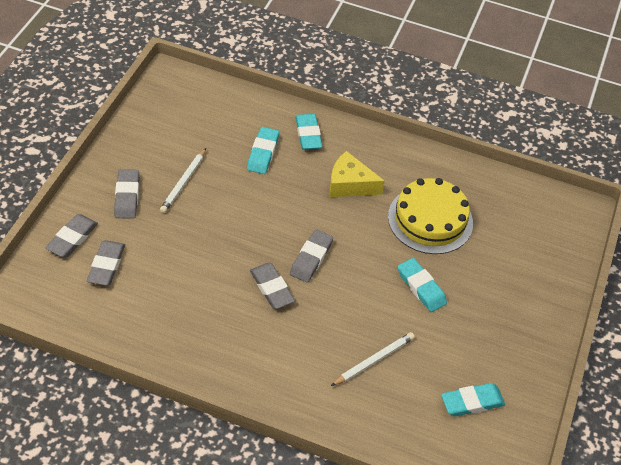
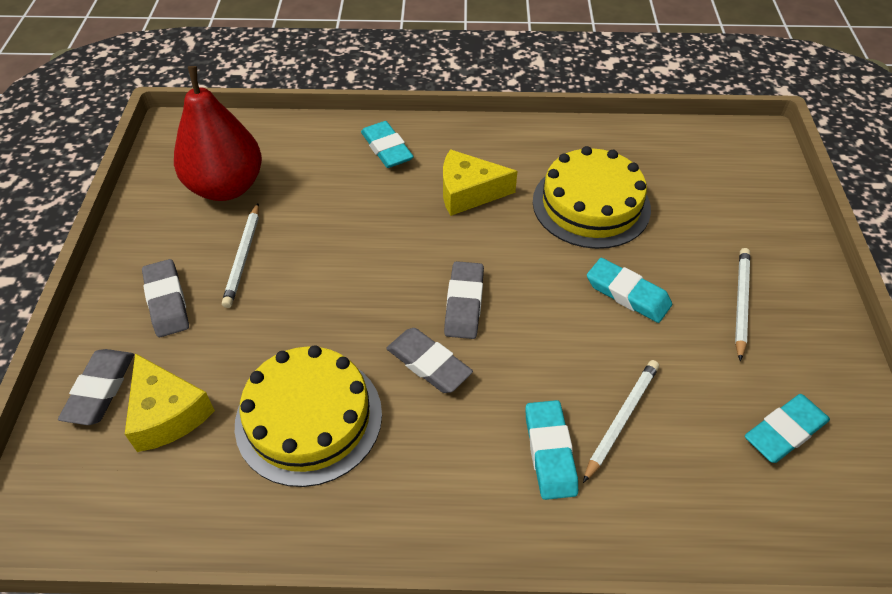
camera: 15 degrees left, 0 degrees up
(106, 265) = (167, 413): grey eraser -> yellow cheese
(187, 295) = (309, 418): none -> yellow cake
(189, 129) = (226, 187): none -> red pear
(263, 153) = (338, 188): turquoise eraser -> turquoise eraser (550, 452)
(494, 318) = (741, 303): none -> white pencil

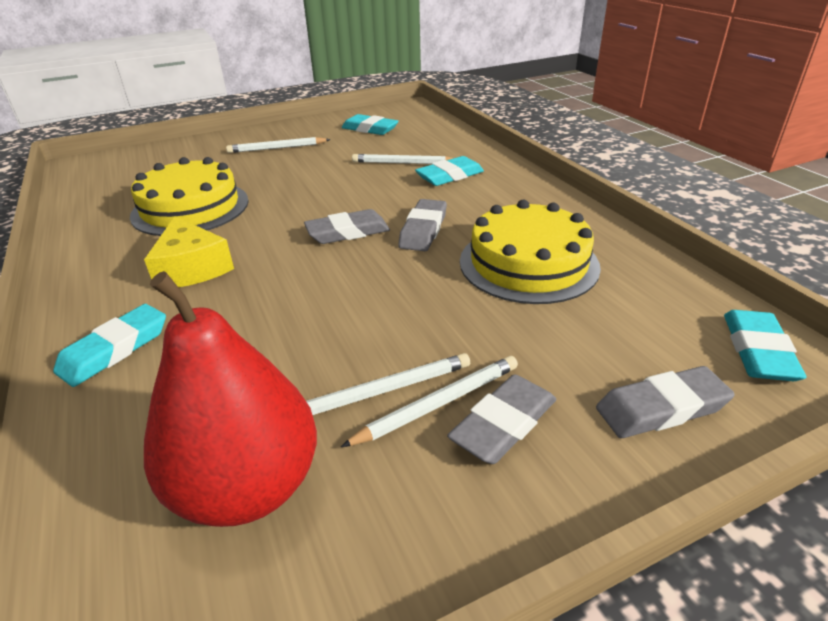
camera: 115 degrees left, 15 degrees down
(167, 413) = (619, 341): yellow cheese -> none
(209, 278) = (438, 404): none -> white pencil
(627, 294) = (292, 178): turquoise eraser -> turquoise eraser (758, 351)

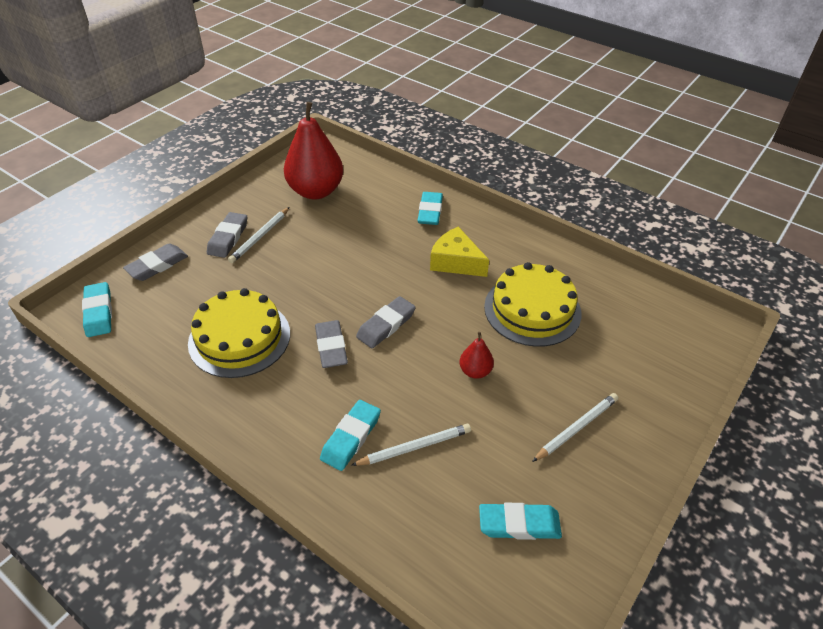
camera: 150 degrees right, 10 degrees up
(305, 185) = (475, 371): none -> red pear
(383, 390) = (288, 234): white pencil -> none

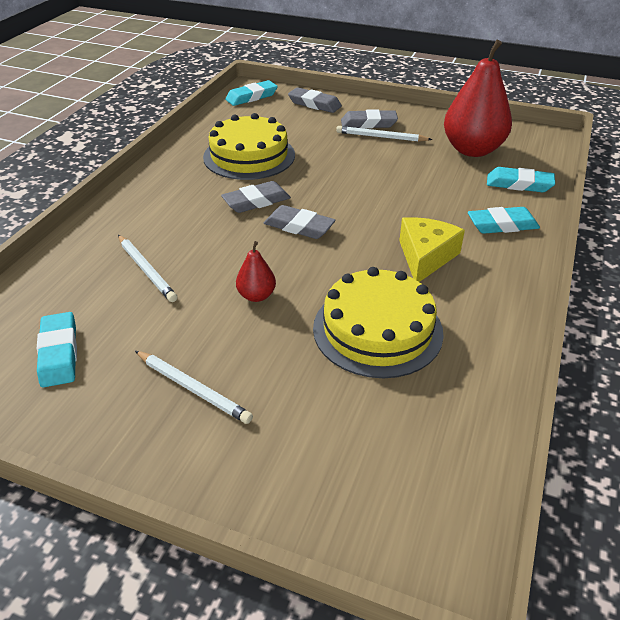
camera: 75 degrees right, 5 degrees down
(351, 437) = (152, 232): turquoise eraser -> turquoise eraser (519, 184)

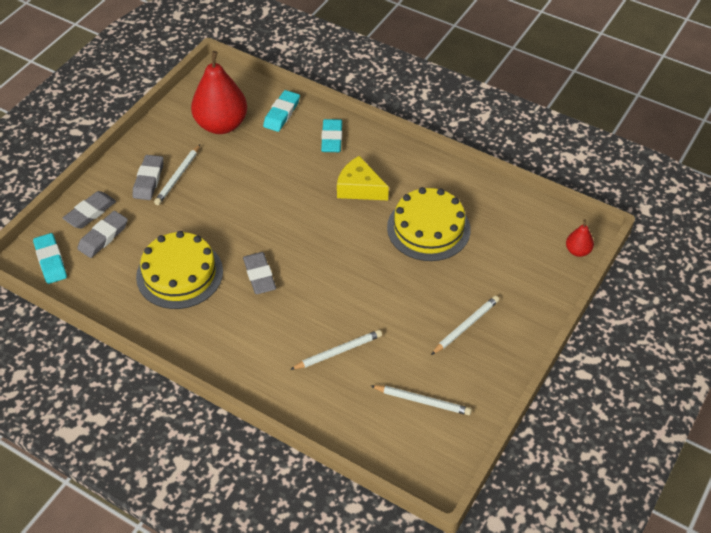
camera: 80 degrees left, 10 degrees up
(59, 353) = (422, 401): turquoise eraser -> white pencil
(256, 296) = (382, 286): red pear -> red pear (577, 251)
(299, 226) = (304, 252): grey eraser -> grey eraser (103, 237)

